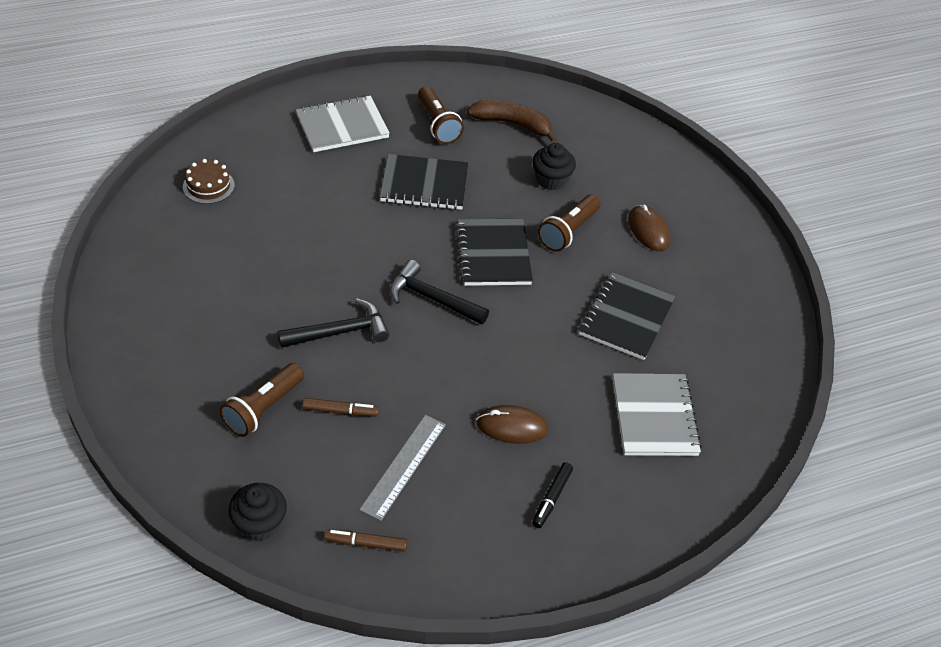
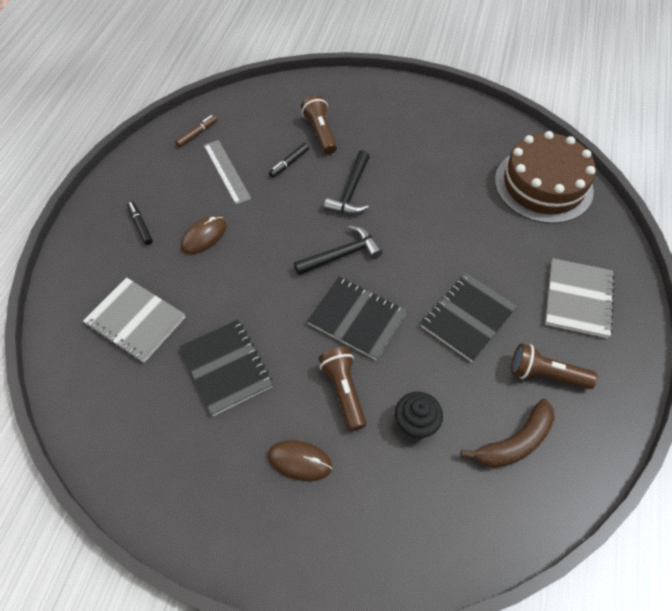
camera: 130 degrees right, 10 degrees up
(208, 186) = (543, 185): brown cake -> brown cake, size x2.30
(259, 524) = (248, 102): black cupcake -> none
(340, 411) = (289, 163): brown marker -> black marker

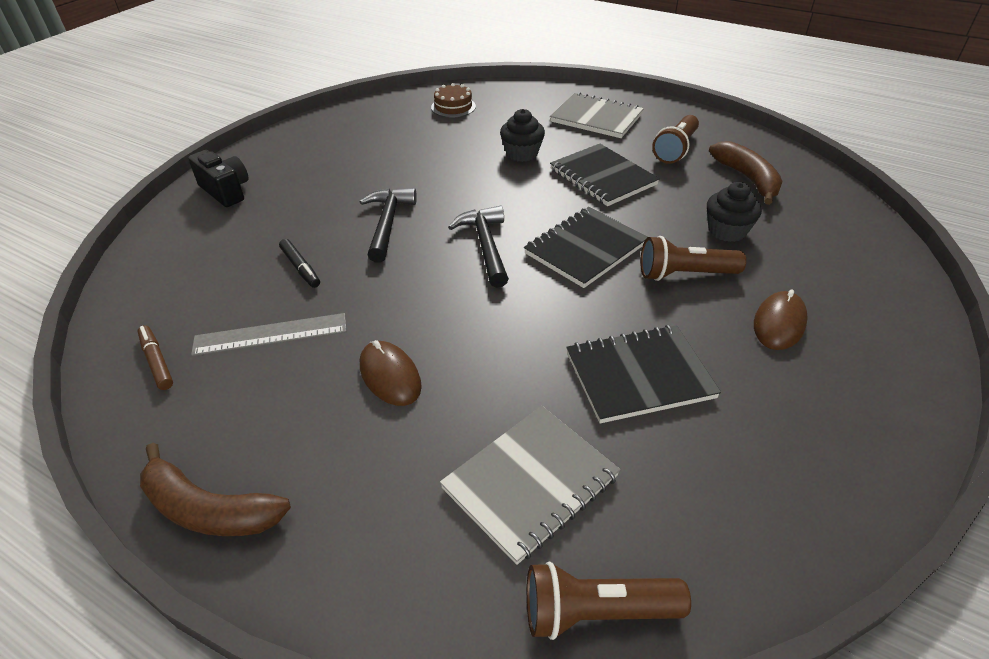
camera: 75 degrees left, 15 degrees down
(109, 193) = (209, 509): none -> brown banana
(140, 225) = (321, 461): black marker -> none
(320, 132) = (264, 232): brown flashlight -> brown flashlight (596, 611)
(350, 192) = (387, 223): black hammer -> black hammer turned 120 degrees counterclockwise
(359, 96) = (226, 191): none -> black camera
(483, 251) = (522, 153): none -> black cupcake
(543, 185) = (453, 107): brown cake -> brown cake, size x0.43

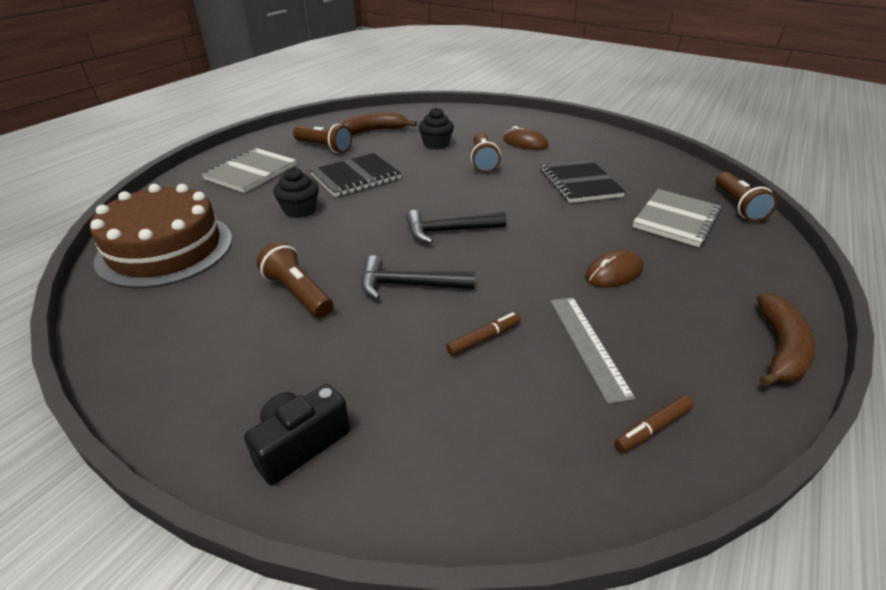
camera: 90 degrees left, 5 degrees down
(300, 268) = (484, 338): black marker -> brown marker
(385, 170) = (298, 293): none -> brown flashlight
(453, 107) = (165, 249): brown cake -> brown cake, size x2.30
(530, 483) = (676, 220): grey notebook -> grey notebook turned 75 degrees clockwise
(585, 249) = (454, 190): black notebook -> none

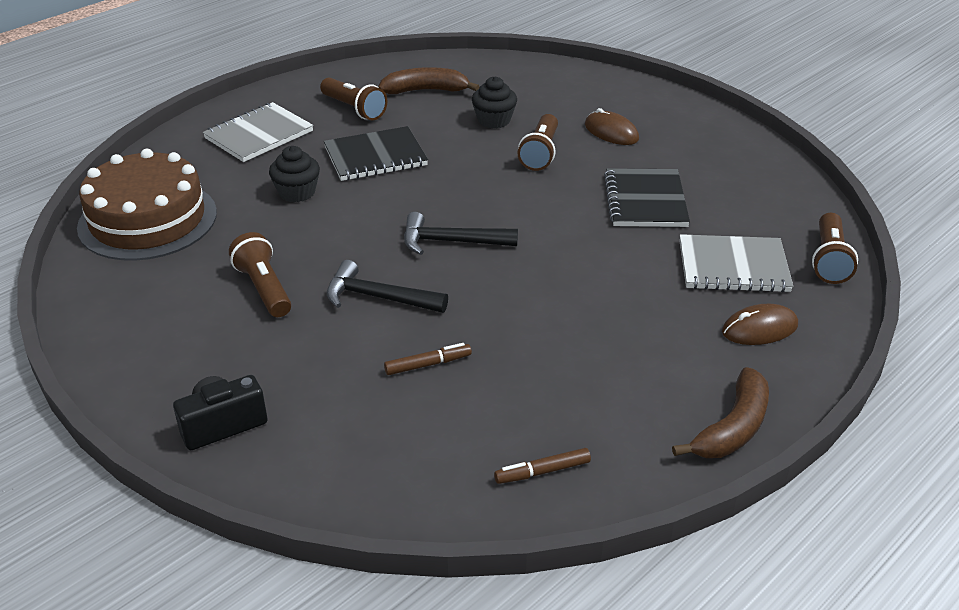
camera: 15 degrees right, 0 degrees up
(588, 345) = (529, 389): grey ruler -> none
(614, 272) = (610, 319): brown mouse -> brown mouse (759, 329)
(676, 220) = (733, 267): grey notebook -> grey notebook turned 45 degrees clockwise

